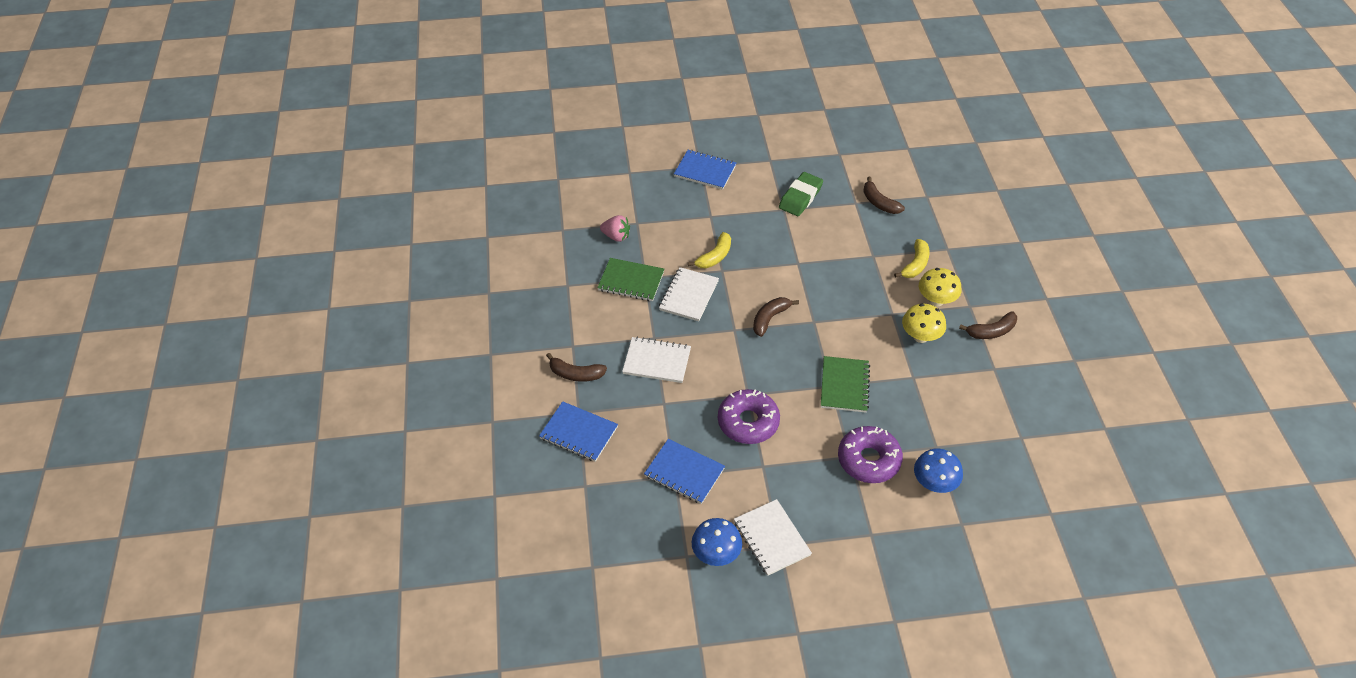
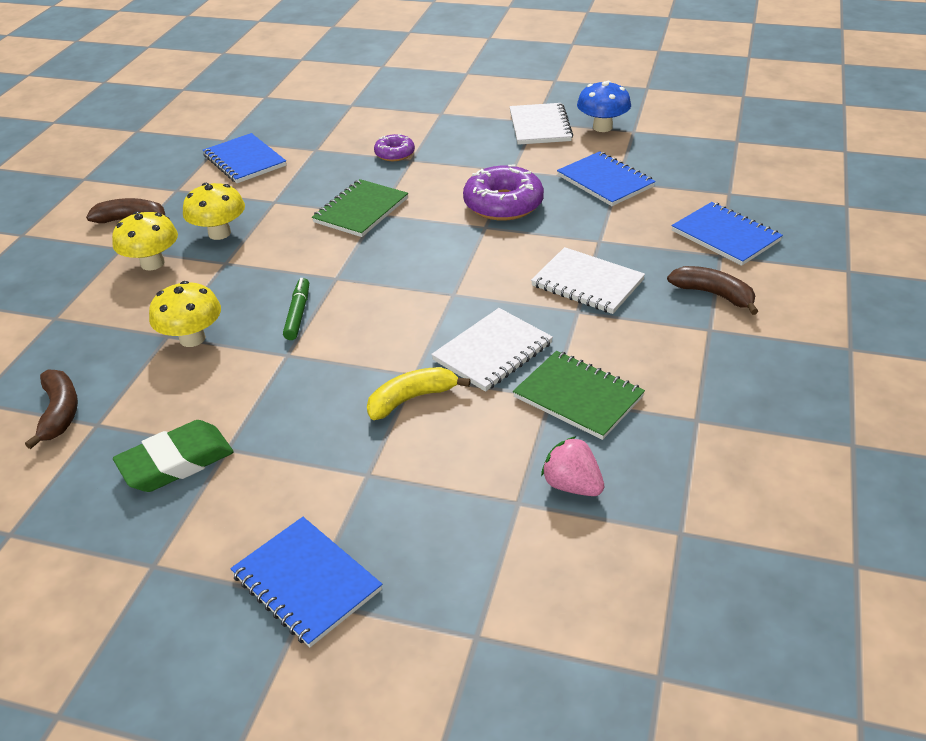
camera: 155 degrees left, 10 degrees down
(770, 319) = (393, 294): brown banana -> none
(814, 289) = (298, 314): none -> green marker
(857, 258) = (192, 338): none -> yellow mushroom
(868, 460) = (394, 154): purple donut -> purple donut, size x0.55
(915, 264) = (124, 309): yellow banana -> none
(934, 483) = (347, 129): blue mushroom -> none
(978, 415) = (245, 161): none -> blue notebook

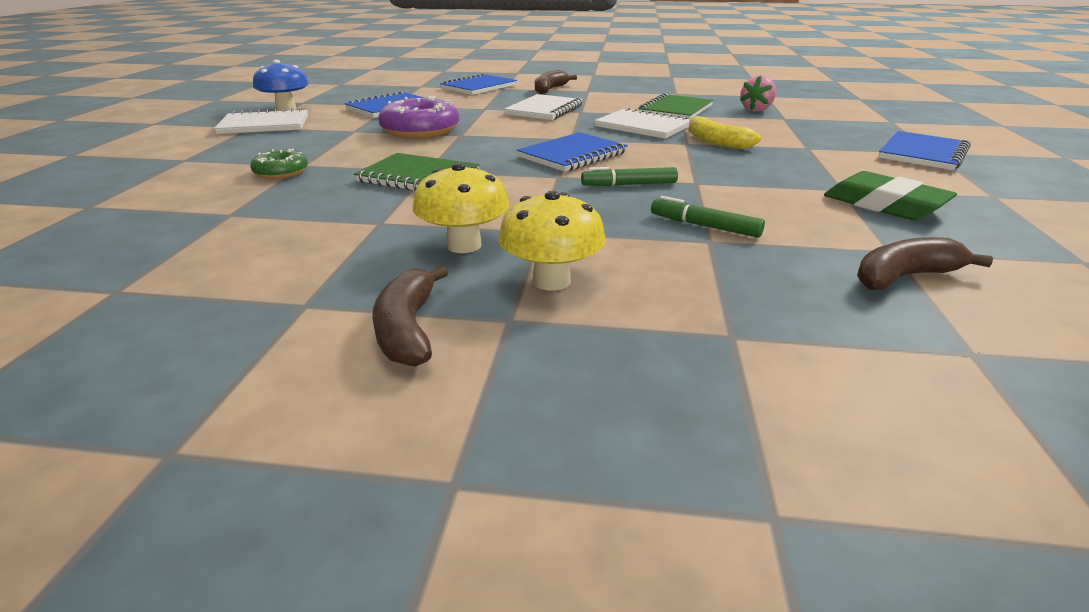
camera: 100 degrees left, 10 degrees down
(192, 338) = (704, 226): yellow mushroom -> green marker
(245, 161) = (227, 259): blue notebook -> blue notebook (572, 155)
(394, 154) = (281, 172): purple donut -> green donut

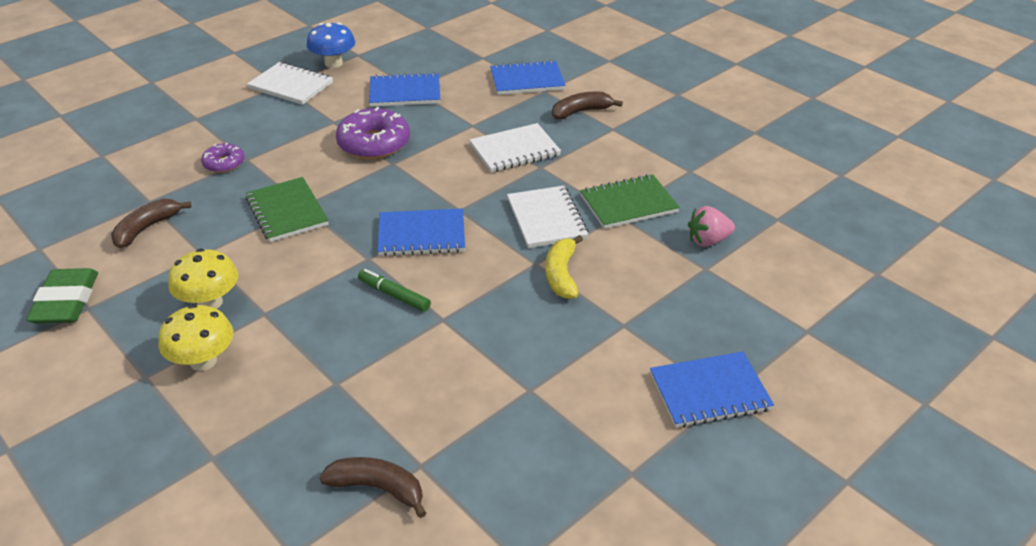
camera: 40 degrees right, 10 degrees up
(281, 172) = (224, 163): green donut -> purple donut
(408, 329) = (101, 354): brown banana -> brown banana (147, 228)
(704, 226) = (359, 368): green marker -> none
(884, 204) = (520, 425): green eraser -> green eraser (66, 302)

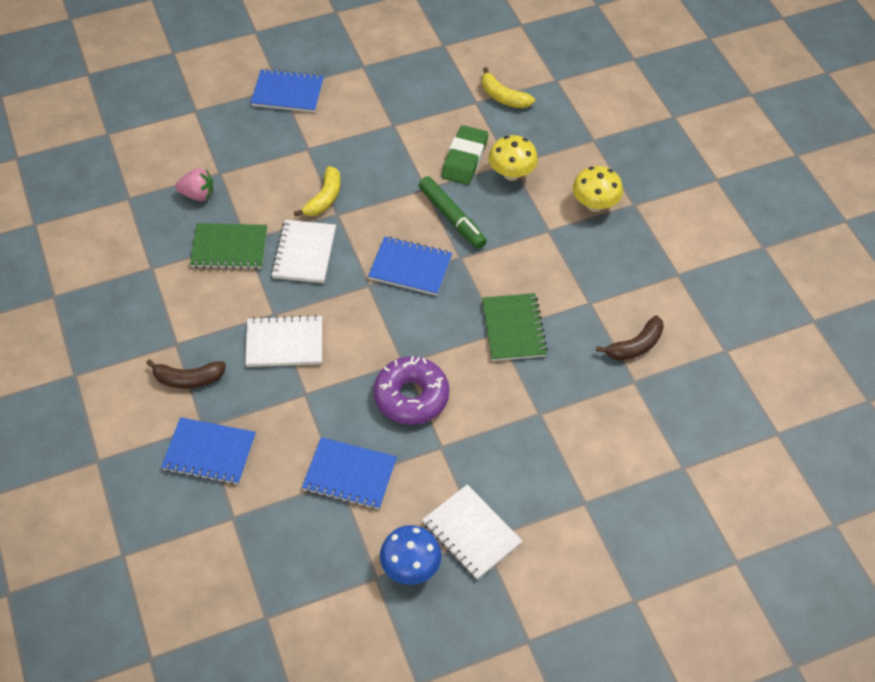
camera: 160 degrees left, 15 degrees up
(66, 302) = (695, 285): green eraser -> green eraser (464, 159)
(210, 302) = (587, 252): yellow mushroom -> yellow mushroom (511, 173)
(224, 163) = (561, 413): purple donut -> none
(378, 488) = (503, 97): brown banana -> yellow banana
(394, 295) = (452, 218): green marker -> green marker, size x1.52

